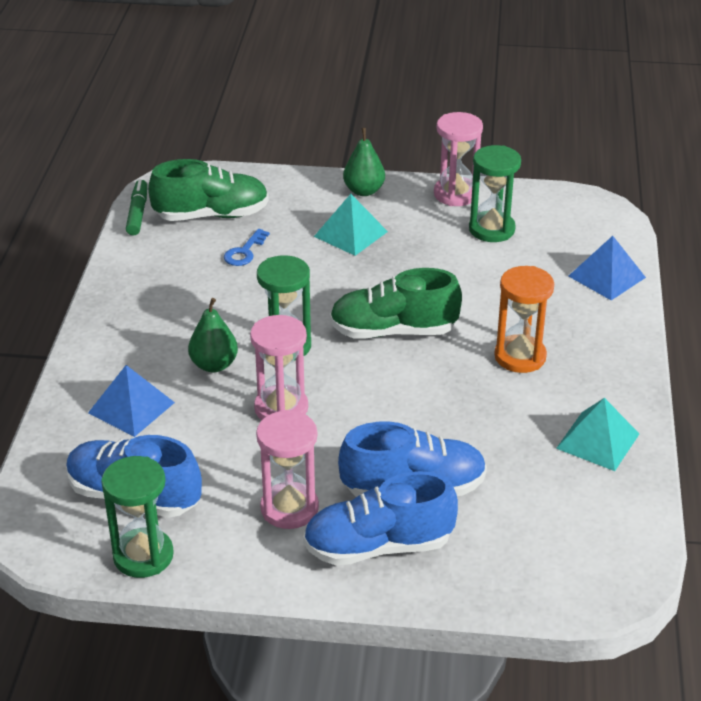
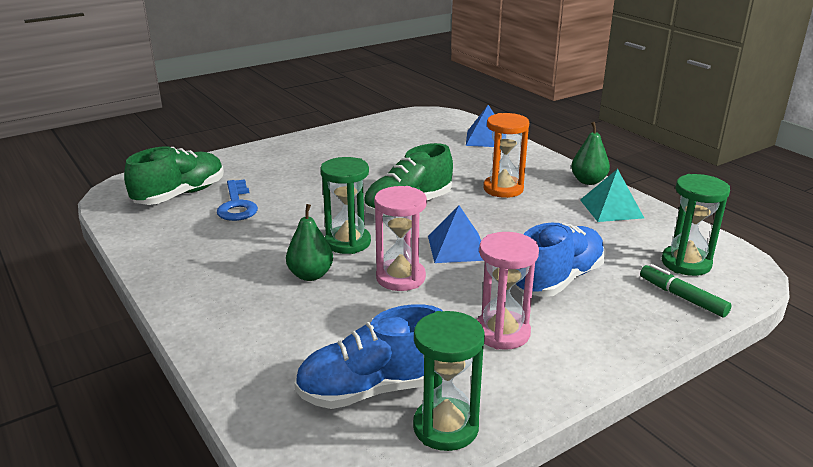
camera: 40 degrees left, 10 degrees down
(131, 407) = (281, 331): blue pyramid -> blue pyramid (457, 248)
(138, 213) = (113, 214): green marker -> green marker (682, 297)
(244, 252) = (237, 205): blue key -> blue key, size x1.51
(350, 234) = (301, 171): turquoise pyramid -> none
(364, 191) = (277, 149): green pear -> green pear (588, 181)
(378, 546) = (594, 323): blue shoe -> none
(456, 194) = (340, 133): pink hourglass -> none
(491, 229) = (388, 140): green hourglass -> green hourglass (686, 263)

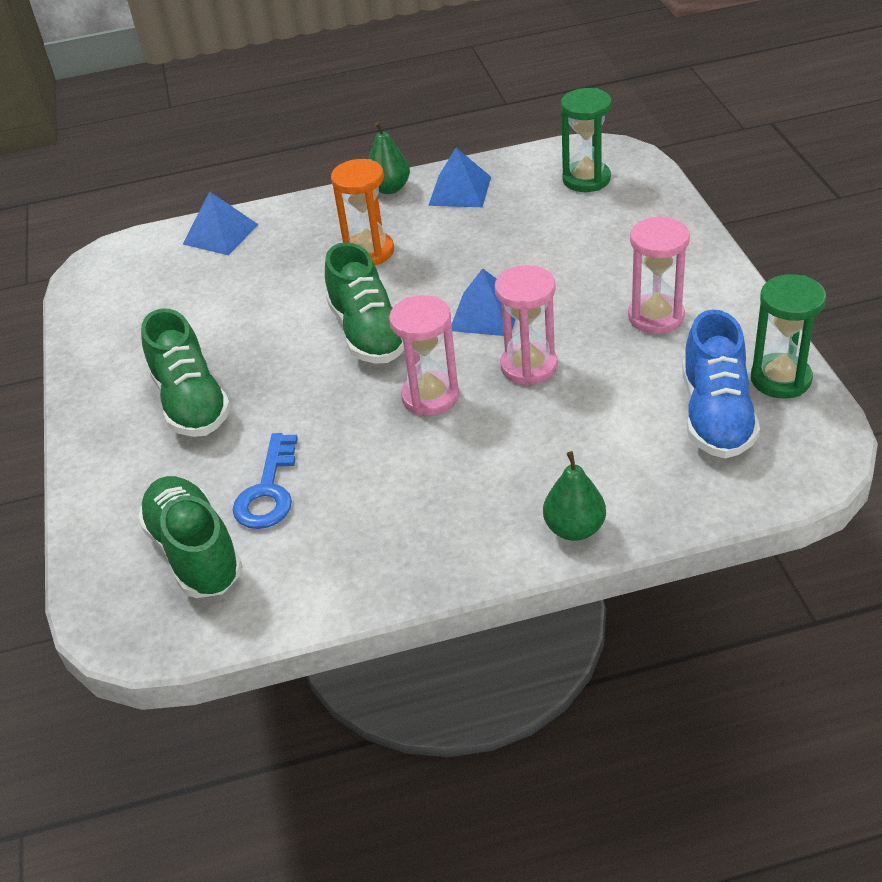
camera: 65 degrees left, 15 degrees up
(237, 205) = (268, 491): blue key -> blue key turned 90 degrees clockwise
(310, 275) = (491, 436): green pear -> green pear (574, 528)
(313, 166) = (191, 402): none -> green shoe
(348, 242) = (430, 396): green hourglass -> pink hourglass
(558, 279) = (580, 261): blue shoe -> none
(611, 208) = (460, 191): turquoise pyramid -> blue pyramid
(682, 297) = (640, 199): green marker -> none

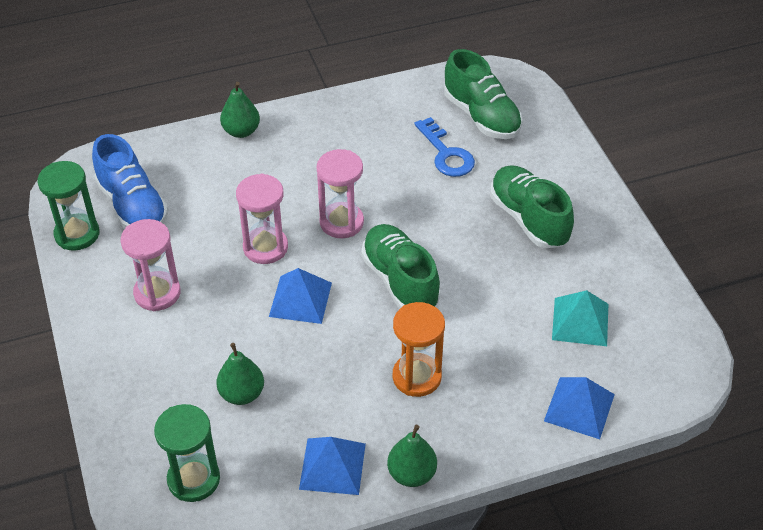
camera: 170 degrees right, 5 degrees up
(184, 299) = (580, 321): none -> turquoise pyramid
(268, 491) = (446, 154): blue key -> blue key turned 150 degrees clockwise
(547, 235) = (242, 394): none -> green pear
(716, 415) = (133, 206): blue shoe -> blue shoe turned 150 degrees clockwise

